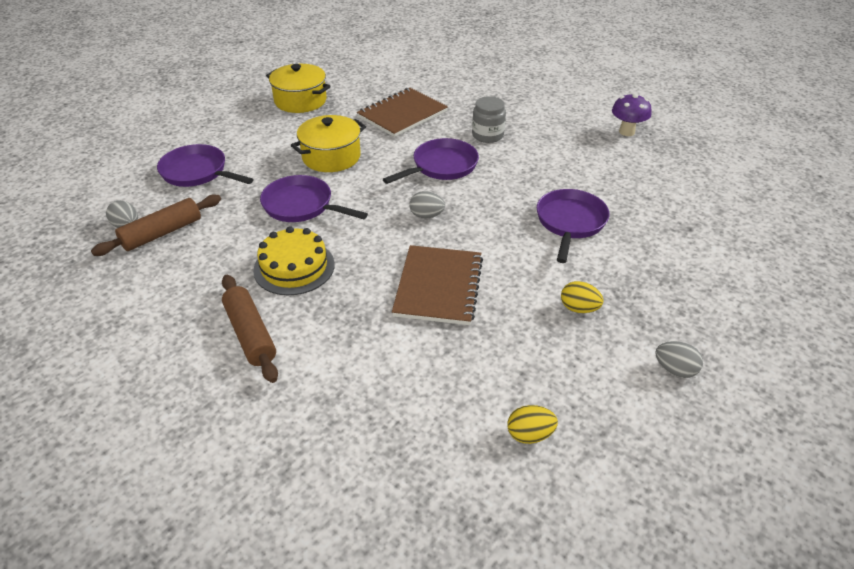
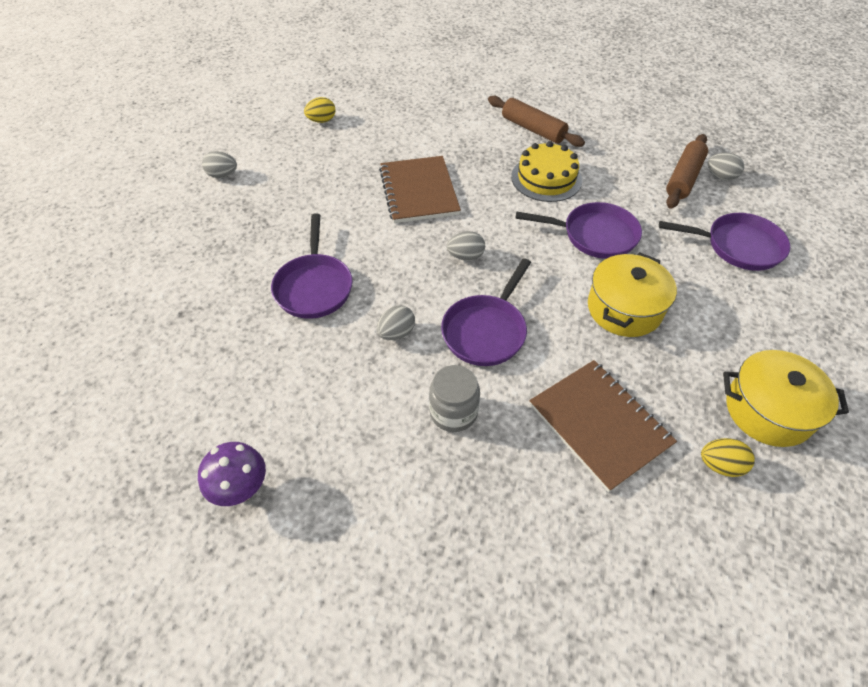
camera: 160 degrees right, 10 degrees up
(402, 114) = (599, 424): brown notebook -> brown notebook turned 60 degrees counterclockwise
(509, 179) = (396, 333): none -> grey egg
(579, 308) = (297, 201): yellow egg -> yellow egg (720, 465)

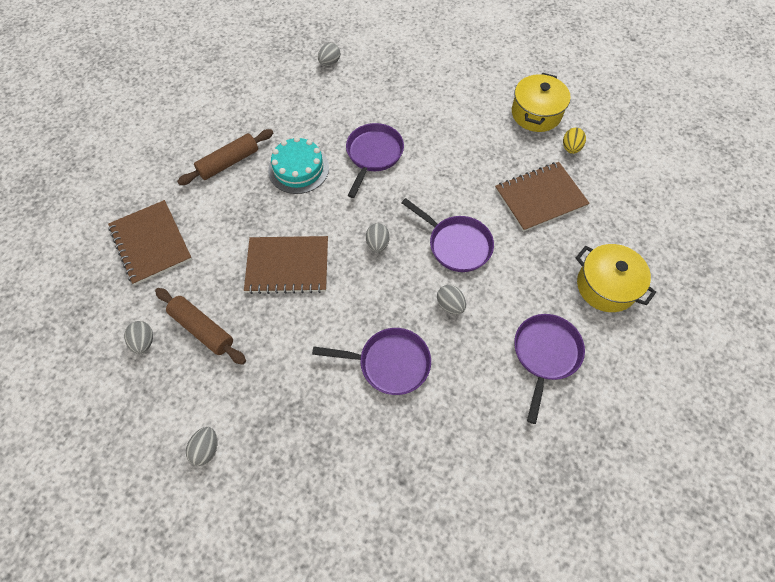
camera: 80 degrees left, 10 degrees up
(242, 490) = (580, 423): purple mushroom -> none
(321, 121) = (144, 342): yellow egg -> grey egg
(422, 103) = (151, 243): none -> brown notebook
(453, 412) = (525, 278): grey jar -> none
(546, 178) = (298, 169): yellow cake -> turquoise cake
(624, 309) = (448, 158): yellow pot -> yellow pot (606, 286)
(683, 178) = (325, 84): brown rolling pin -> brown rolling pin (202, 329)
(738, 246) = (403, 79): purple pan -> purple pan (545, 354)

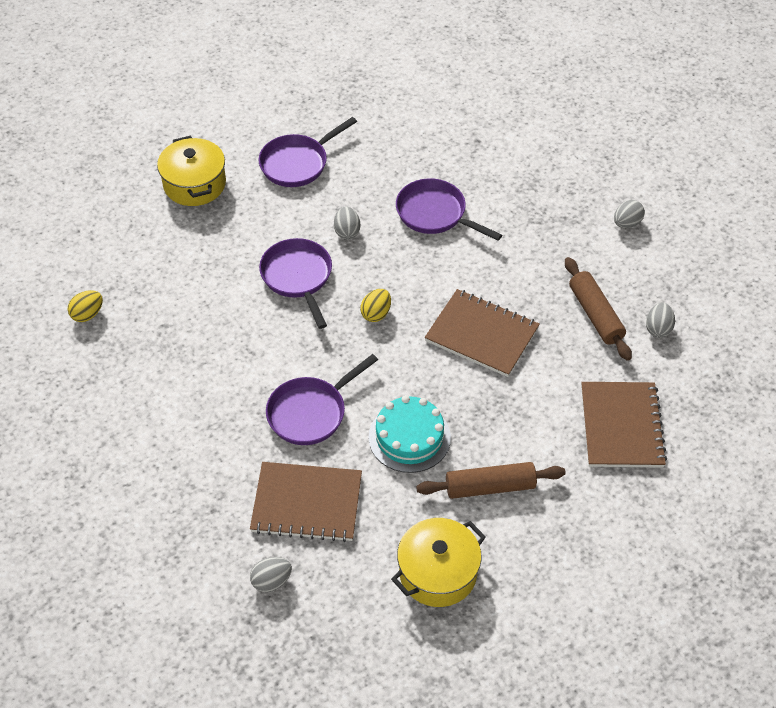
camera: 150 degrees left, 10 degrees down
(377, 244) = (376, 314): grey egg -> yellow egg
(536, 113) = (81, 371): yellow pot -> yellow pot (438, 573)
(540, 198) = (173, 281): brown notebook -> brown notebook (307, 503)

